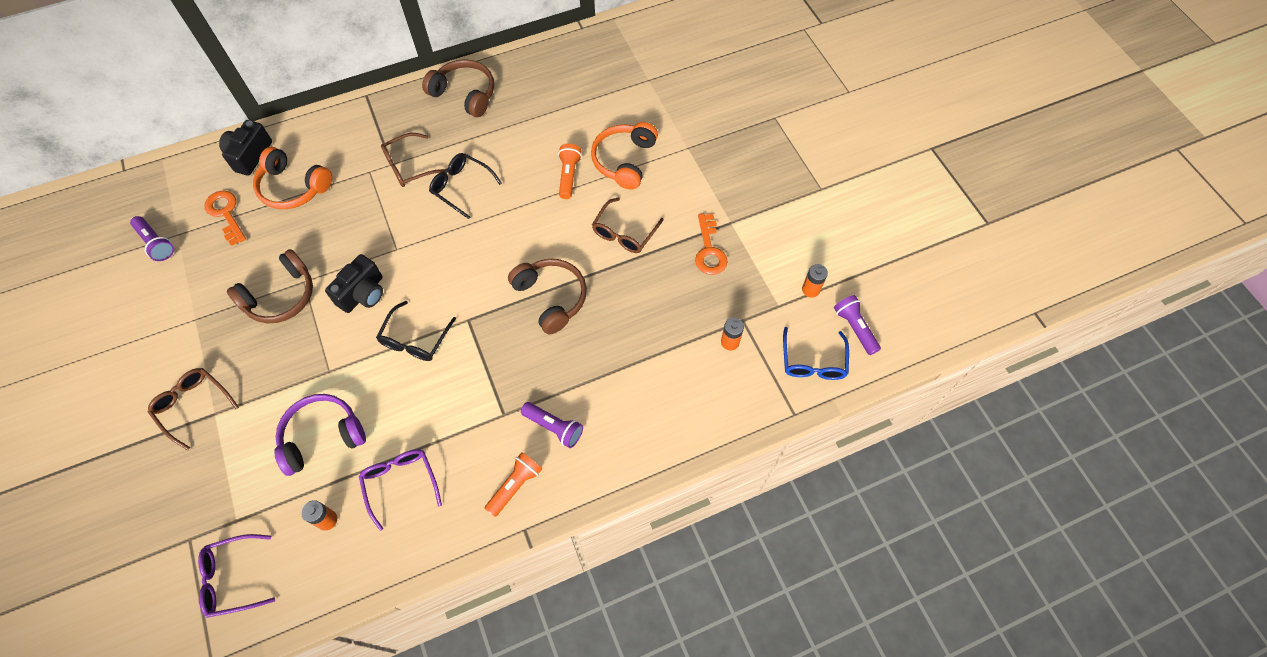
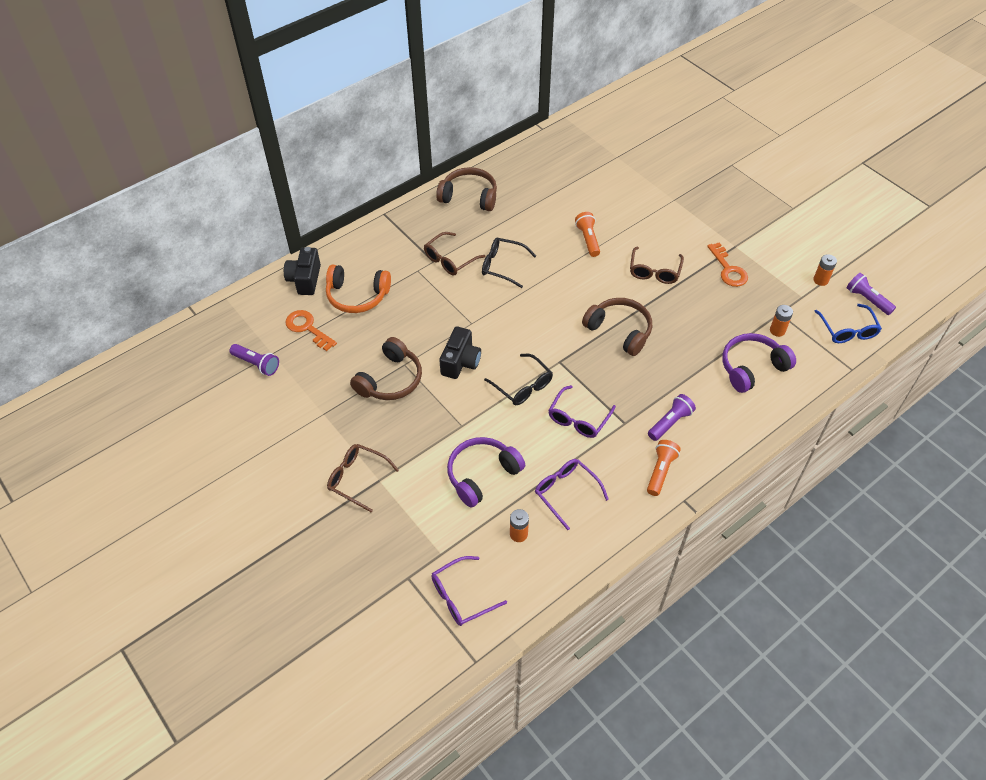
camera: 15 degrees left, 10 degrees down
(415, 339) = (523, 386): black glasses -> black glasses turned 45 degrees counterclockwise
(456, 396) = (578, 419): none -> purple glasses
(554, 427) = (670, 422): purple flashlight -> purple flashlight turned 60 degrees counterclockwise
(624, 160) = (627, 219): orange headphones -> none
(678, 382) = (752, 367): none -> purple headphones

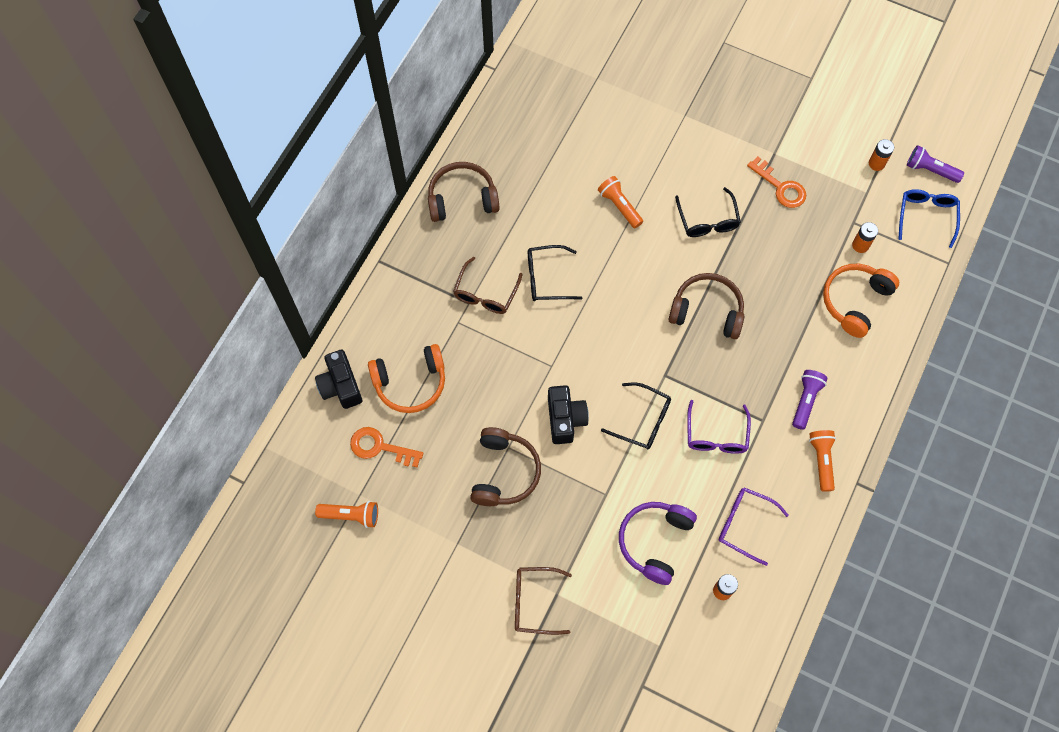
camera: 25 degrees left, 15 degrees up
(256, 364) = (351, 515): purple flashlight -> orange flashlight
(461, 596) = (702, 681): purple glasses -> none
(654, 271) = (707, 220): brown glasses -> black glasses
(752, 367) = (855, 301): purple headphones -> orange headphones
(847, 330) = (926, 216): blue glasses -> blue glasses turned 135 degrees counterclockwise

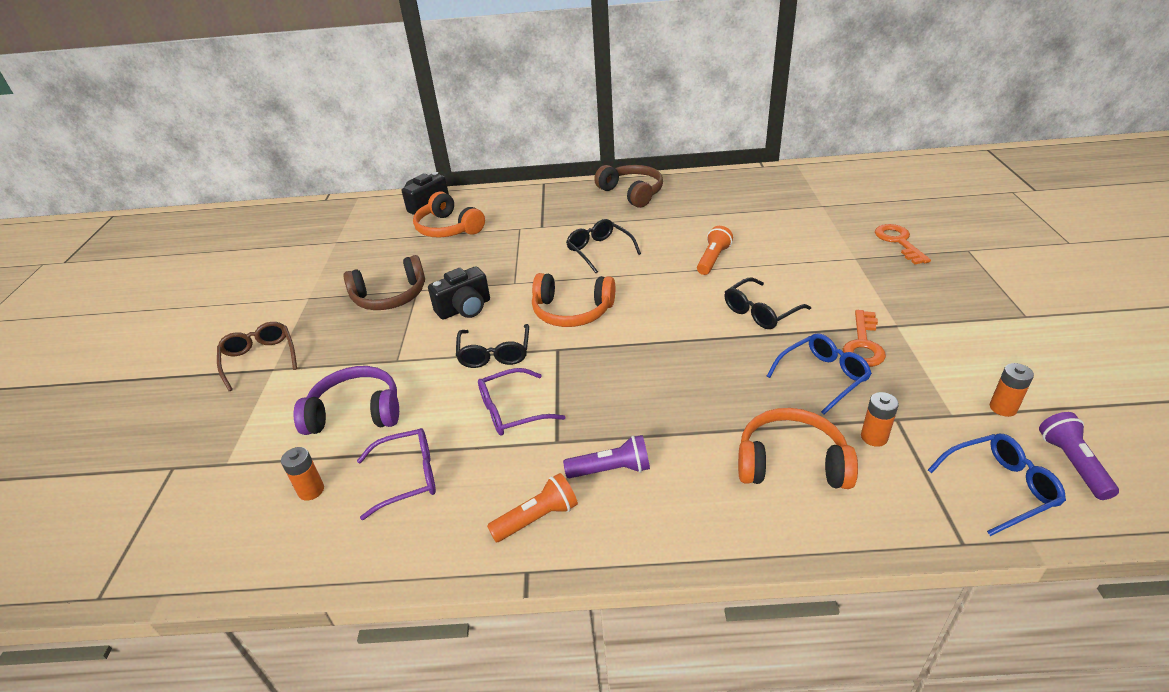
camera: 65 degrees right, 30 degrees down
(351, 515) = (315, 244): orange flashlight -> none
(380, 447) = (382, 236): orange key -> orange key (898, 242)
(486, 293) = (557, 230): brown glasses -> none
(623, 342) = (572, 311): none -> orange headphones
(707, 311) = (656, 349): brown headphones -> none
(744, 524) = (408, 477): purple glasses -> purple glasses turned 75 degrees clockwise
(796, 233) = (823, 377): none -> blue glasses

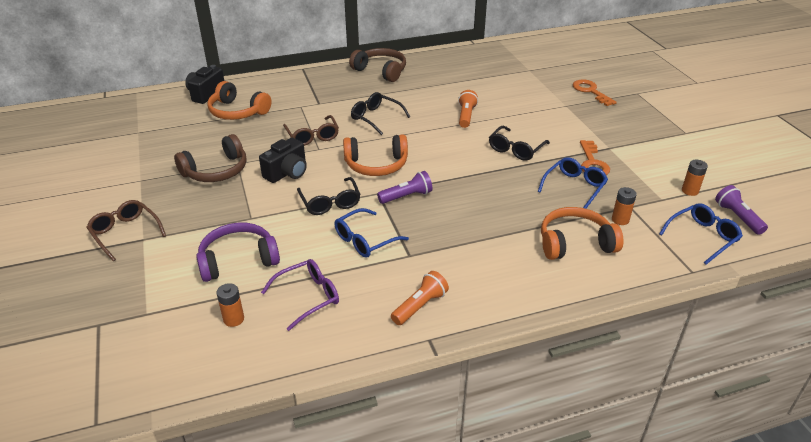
camera: 20 degrees left, 0 degrees up
(512, 411) = (365, 240): purple glasses -> blue glasses
(515, 266) = (312, 136): none -> brown glasses
(611, 469) = (457, 267): purple flashlight -> purple flashlight (406, 196)

